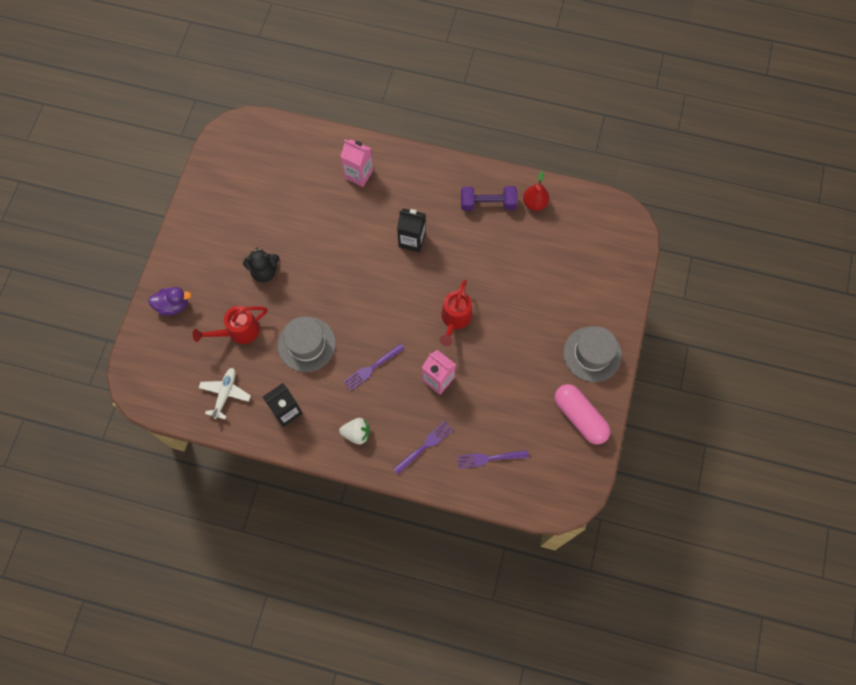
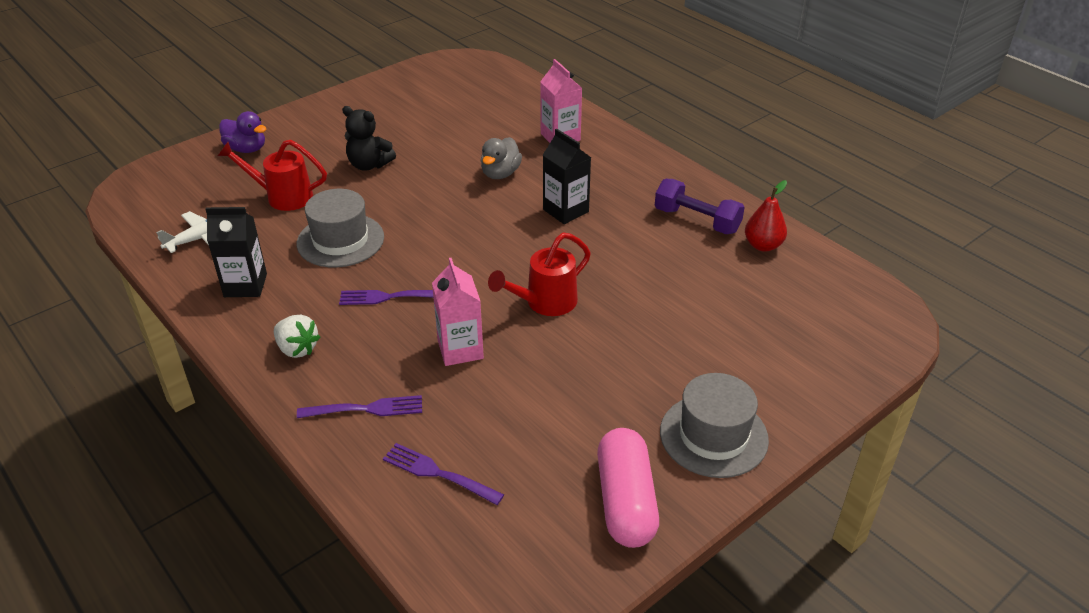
camera: 35 degrees right, 30 degrees down
(350, 230) = (500, 173): none -> grey duck

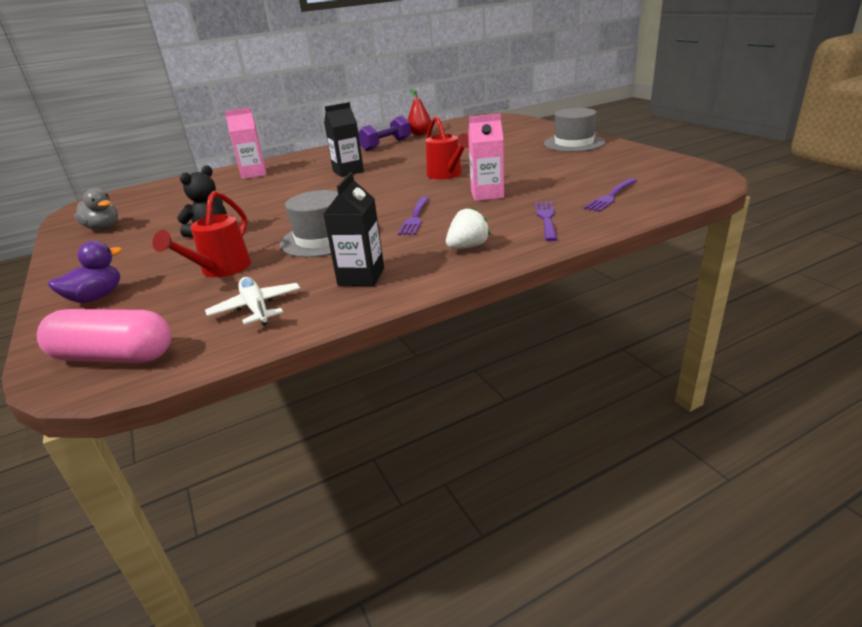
camera: 75 degrees left, 10 degrees down
(500, 173) = (281, 189): grey duck -> grey duck (103, 228)
(626, 501) = (625, 157): pink capsule -> pink capsule (114, 356)

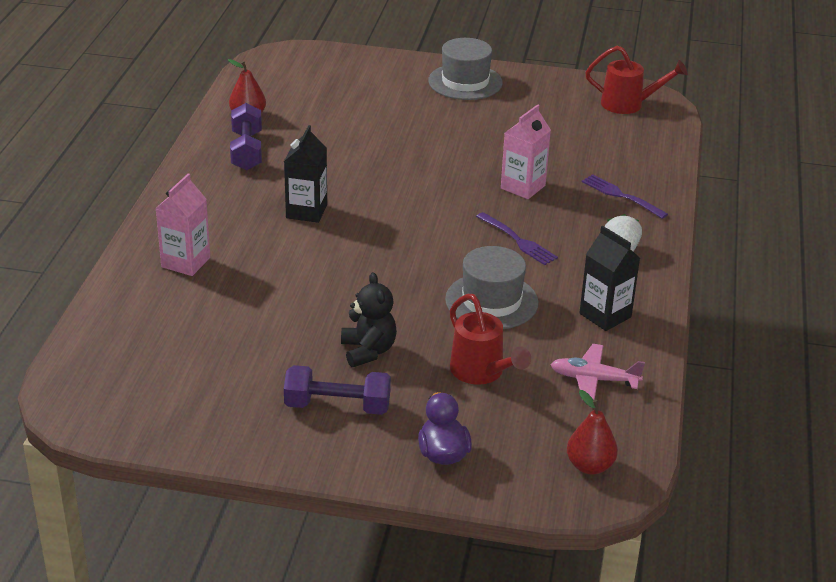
camera: 55 degrees left, 5 degrees up
(103, 228) = (211, 412): grey duck -> none
(114, 356) = (590, 466): pink capsule -> red pear
(135, 250) = (337, 406): none -> purple dumbbell
(256, 308) = (593, 379): white plane -> pink plane
(447, 175) = (431, 175): red watering can -> red watering can (628, 104)
(611, 196) = (622, 149): purple fork -> none

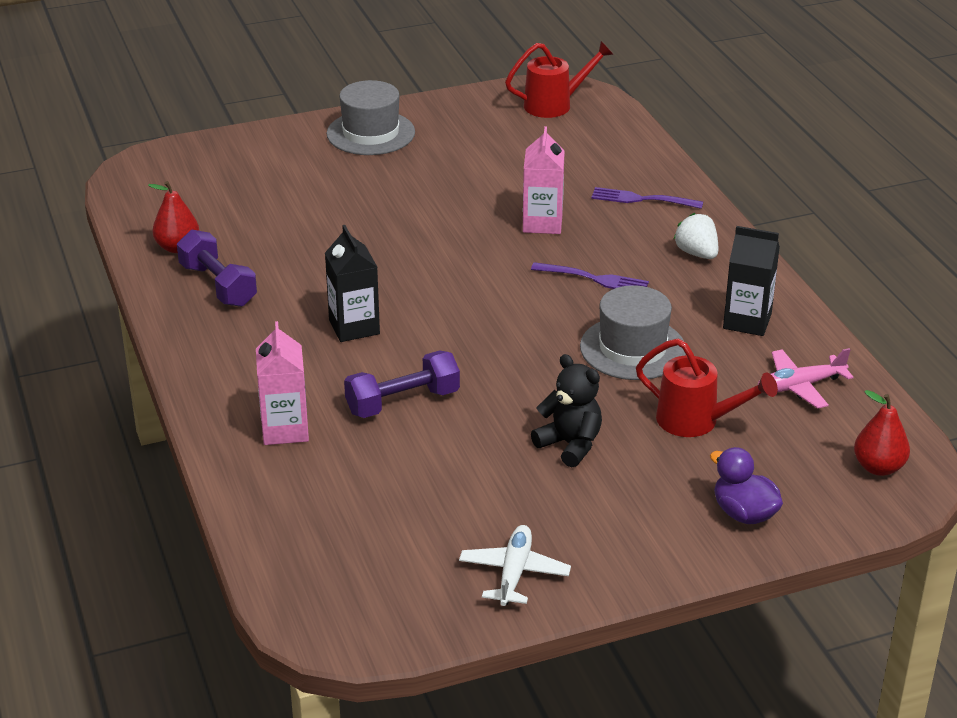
camera: 30 degrees left, 0 degrees up
(230, 422) = (514, 573): none -> white plane
(337, 406) = (600, 511): purple dumbbell -> purple dumbbell (403, 402)

